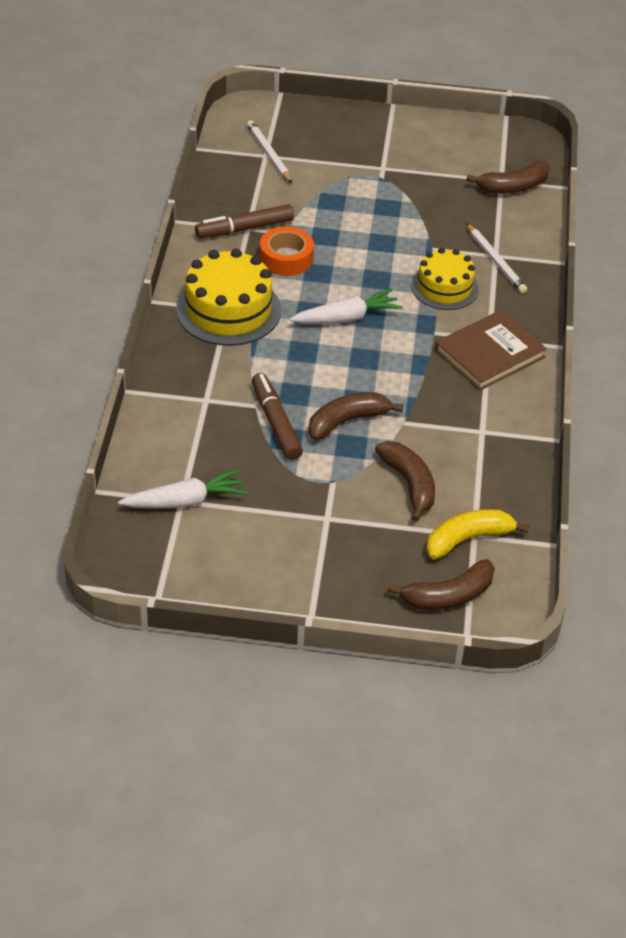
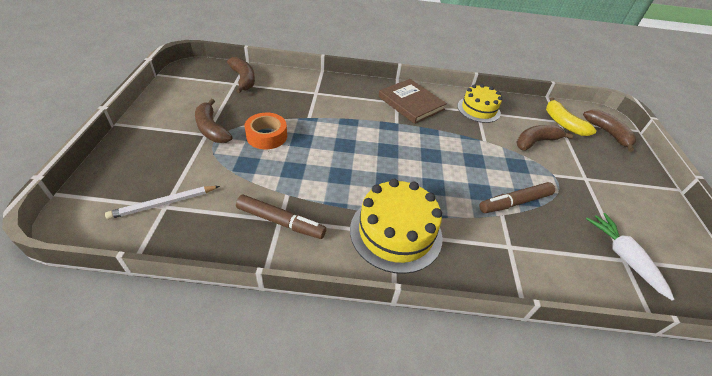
camera: 95 degrees left, 0 degrees up
(245, 229) = (280, 221): brown marker -> brown marker turned 45 degrees counterclockwise
(286, 258) = (323, 193): orange tape -> orange tape (266, 136)
(346, 318) = (391, 161): white carrot -> none
(347, 421) = (496, 166): brown banana -> brown banana (211, 129)
(444, 287) = (351, 115): yellow cake -> yellow cake (478, 109)
(495, 261) = (322, 93): white pencil -> none

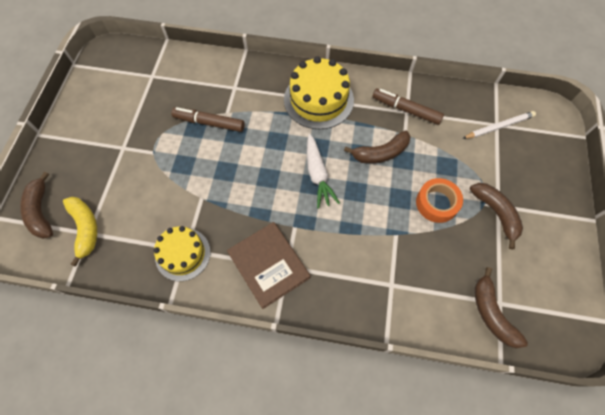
camera: 170 degrees left, 20 degrees up
(515, 202) = (209, 123): brown marker -> brown marker turned 150 degrees counterclockwise
(536, 142) = (142, 197): brown banana -> brown banana (380, 153)
(623, 257) = (151, 77): white carrot -> white carrot (317, 175)

